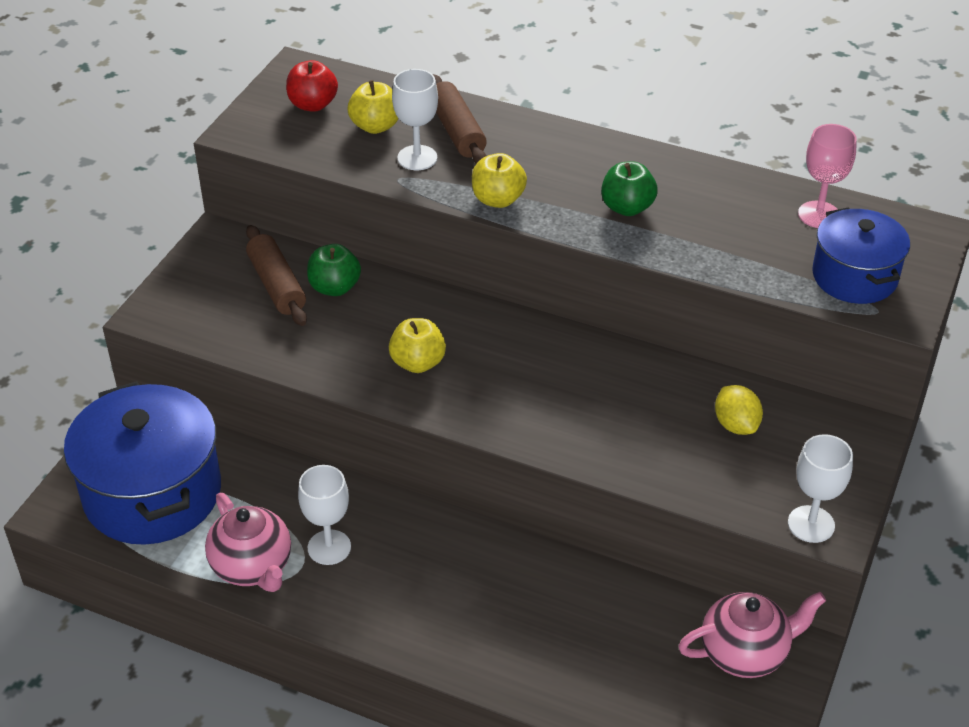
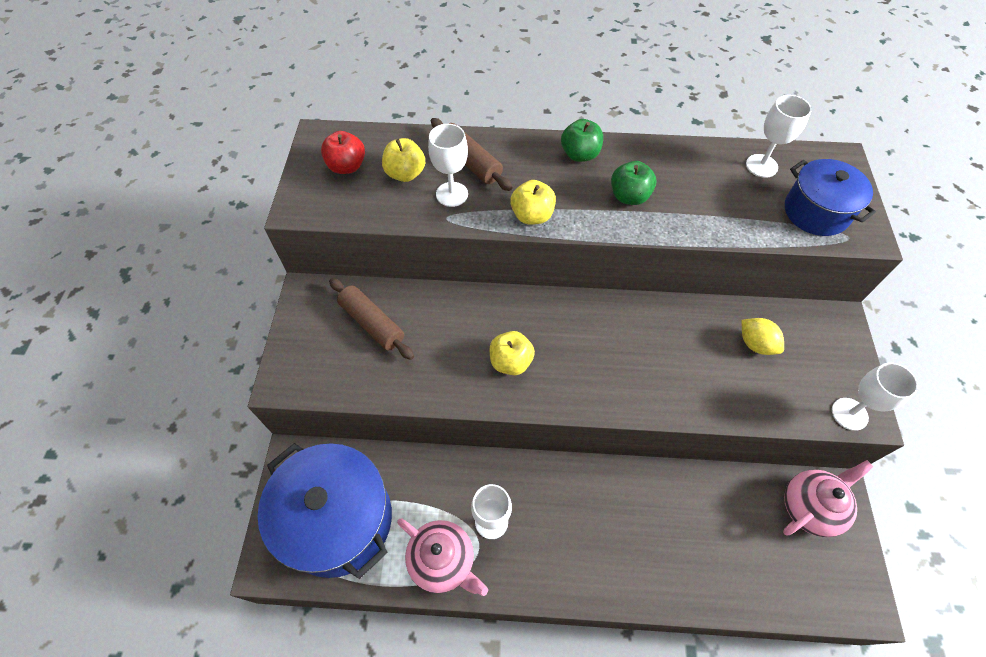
camera: 20 degrees left, 15 degrees up
(334, 287) = (417, 312): green apple -> green apple (580, 154)
(819, 215) = (761, 166): pink goblet -> white goblet

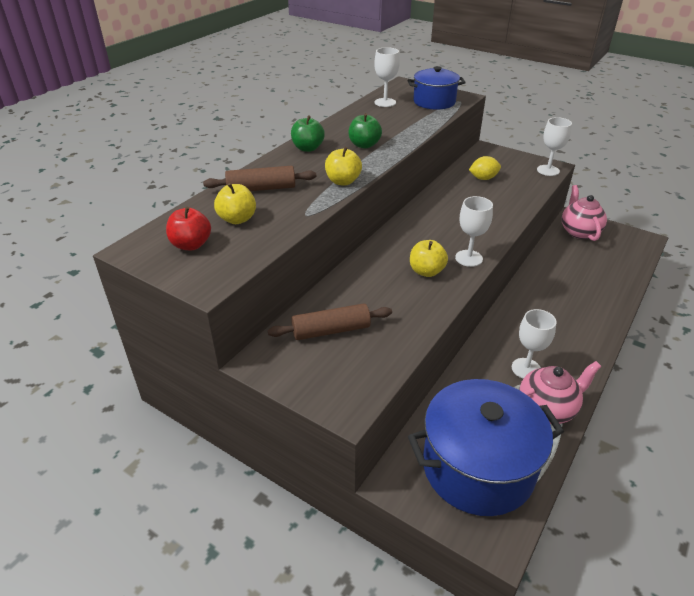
camera: 60 degrees left, 20 degrees down
(452, 194) = (285, 205): white goblet -> white goblet (469, 258)

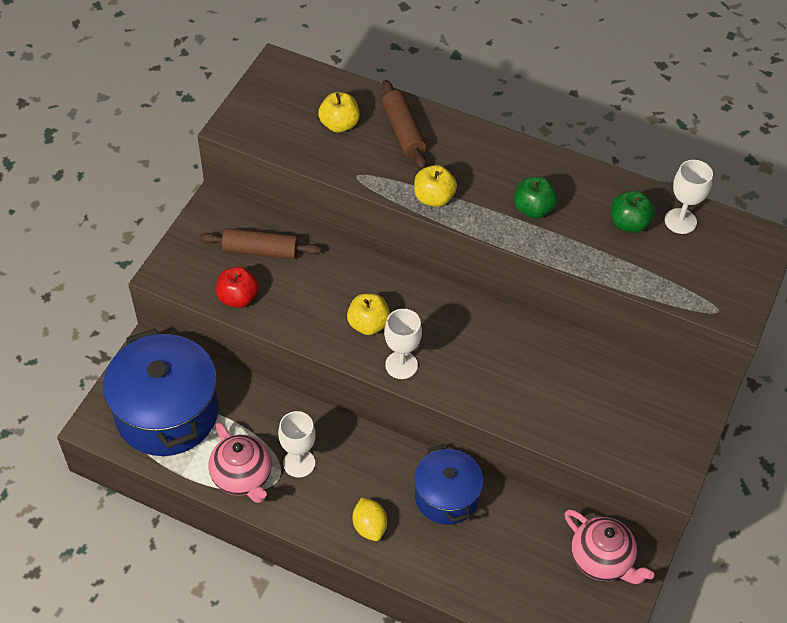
camera: 80 degrees right, 15 degrees up
(191, 245) = (290, 102): red apple -> red apple (238, 298)
(308, 148) = (510, 156): green apple -> green apple (629, 223)
(331, 330) = (260, 251): brown rolling pin -> brown rolling pin turned 60 degrees counterclockwise
(434, 102) = (703, 279): blue pot -> blue pot (446, 496)
(483, 178) = (606, 387): yellow lemon -> yellow lemon (369, 526)
(548, 170) = (656, 473): white goblet -> none
(579, 231) = (601, 560): pink teapot -> pink teapot turned 60 degrees clockwise

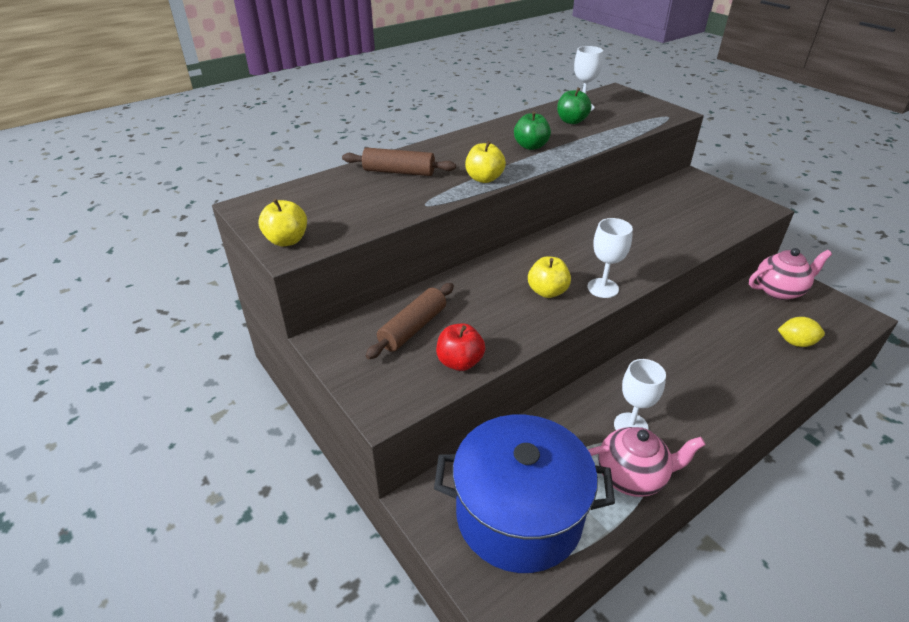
camera: 60 degrees left, 15 degrees down
(339, 124) = (357, 196): yellow apple -> yellow apple (287, 240)
(369, 526) = (719, 402): yellow lemon -> yellow lemon (795, 343)
(446, 496) = (700, 346): blue pot -> none

